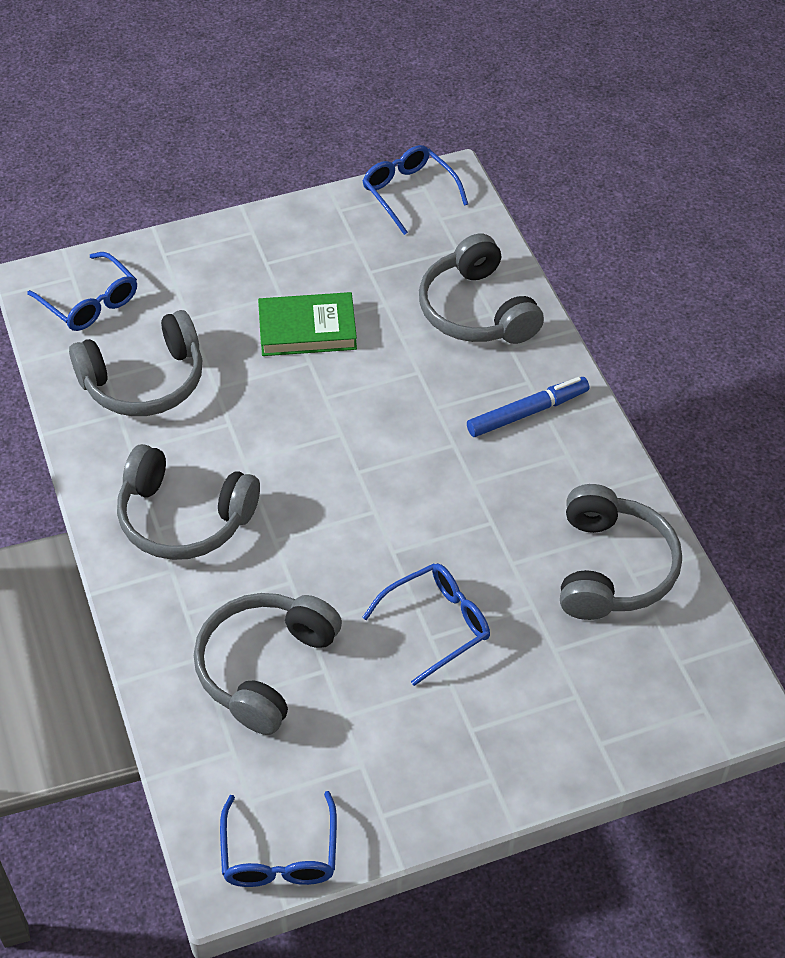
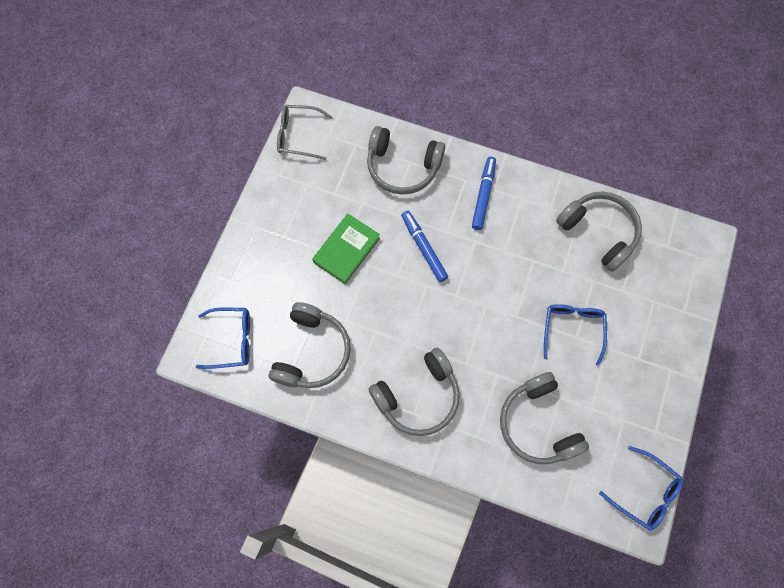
camera: 50 degrees left, 20 degrees up
(388, 399) = (423, 248): none -> blue marker
(408, 192) = (298, 136): blue glasses -> grey glasses

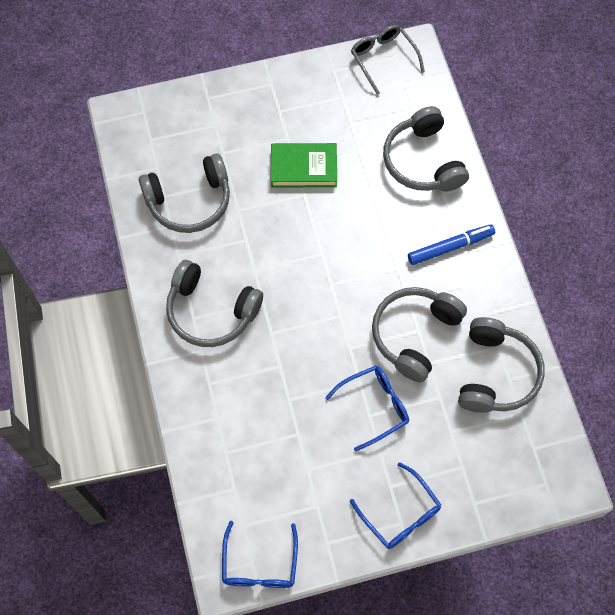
camera: 55 degrees right, 5 degrees down
(233, 340) = (155, 135): blue glasses -> blue glasses (400, 514)
(423, 248) = (355, 229): blue marker -> none
(537, 423) = (258, 429): grey headphones -> grey headphones (414, 334)

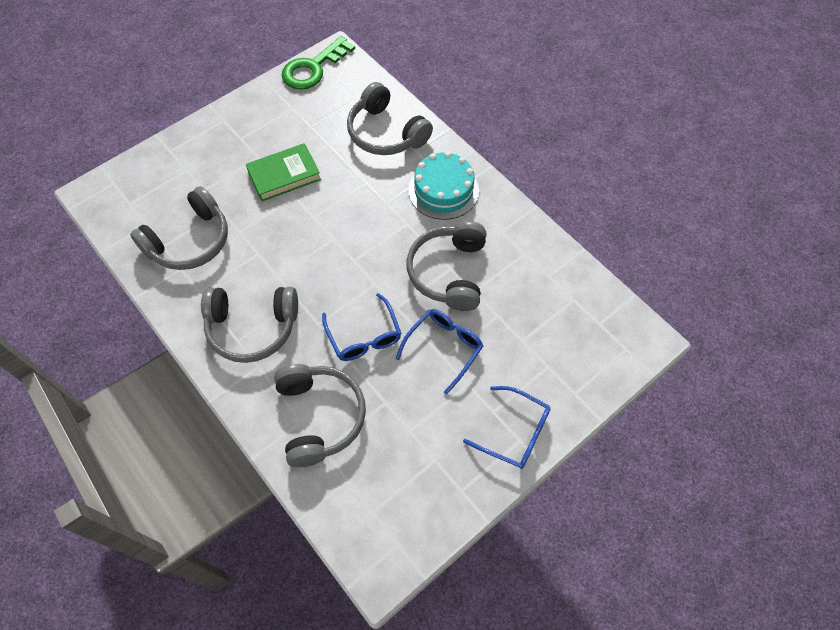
camera: 25 degrees left, 5 degrees down
(259, 565) = (407, 543): blue glasses -> blue glasses (364, 337)
(383, 58) = (313, 68): grey glasses -> green key
(450, 247) = (443, 190): blue marker -> turquoise cake
(496, 373) = (535, 275): grey headphones -> grey headphones (320, 417)

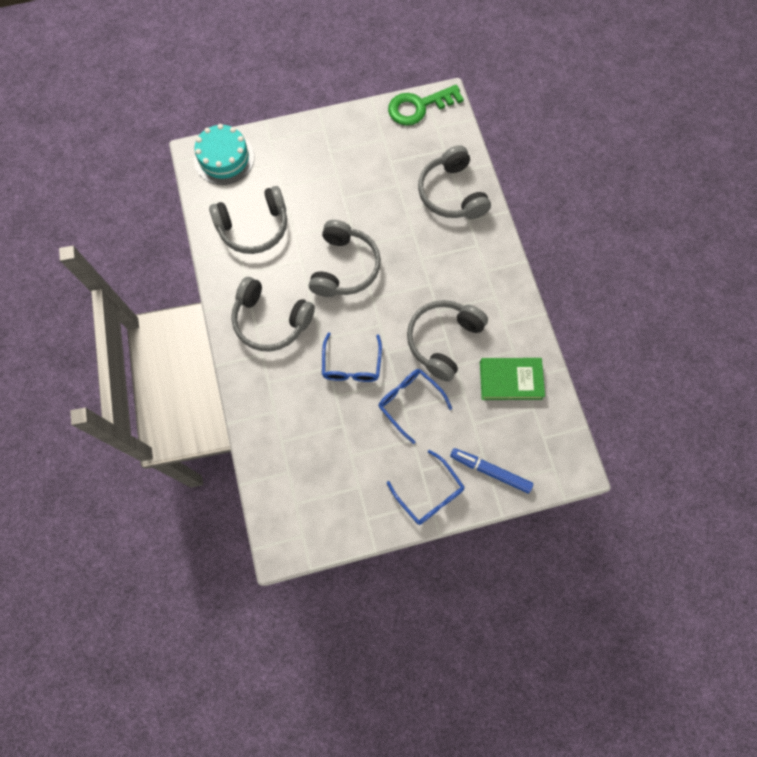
camera: 25 degrees right, 10 degrees up
(284, 175) = (351, 199): green book -> green book (510, 380)
(320, 417) = (290, 414): grey headphones -> grey headphones (345, 267)
(443, 190) = (474, 266): turquoise cake -> turquoise cake (224, 158)
(444, 347) = (409, 402): blue glasses -> blue glasses turned 105 degrees counterclockwise
(565, 380) = (490, 471): none -> blue marker

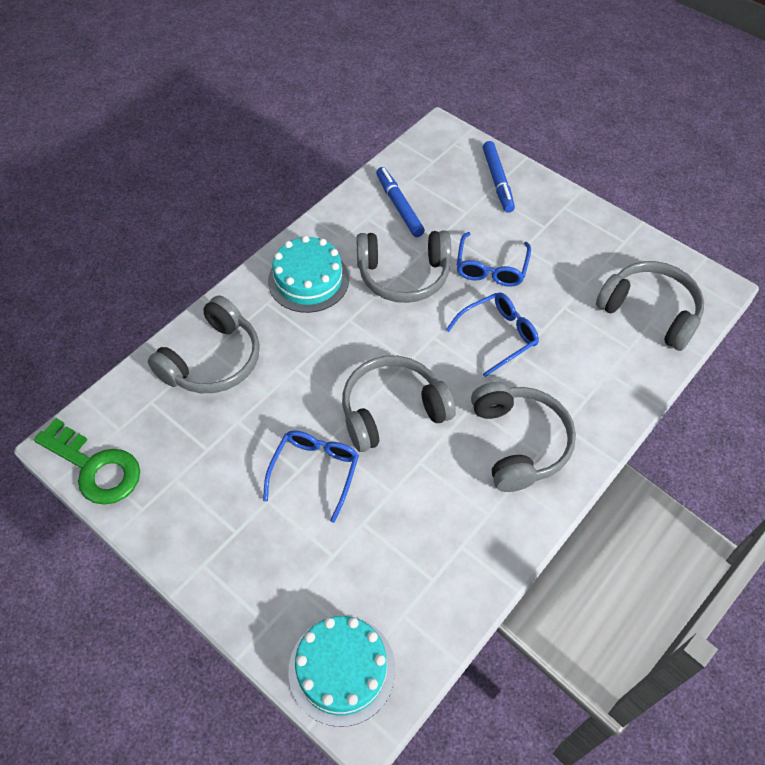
camera: 125 degrees left, 15 degrees down
(254, 228) = (418, 547): grey headphones -> grey headphones (650, 311)
(430, 494) = (558, 210): blue glasses -> blue glasses (315, 471)
(479, 280) = (308, 280): none -> turquoise cake
(510, 380) = (399, 206): green book -> blue marker

